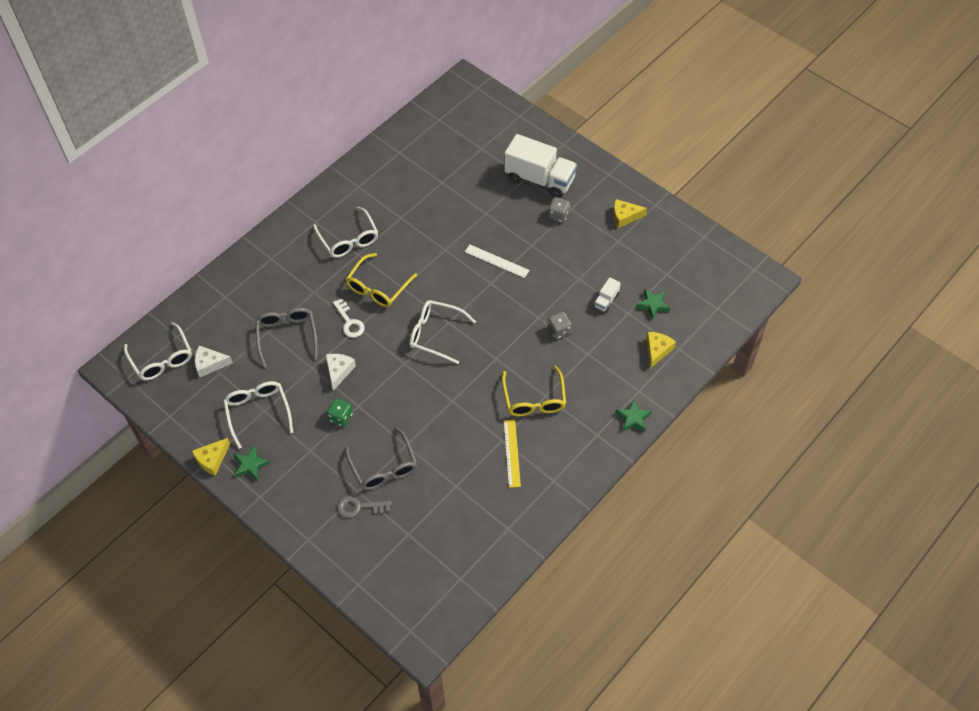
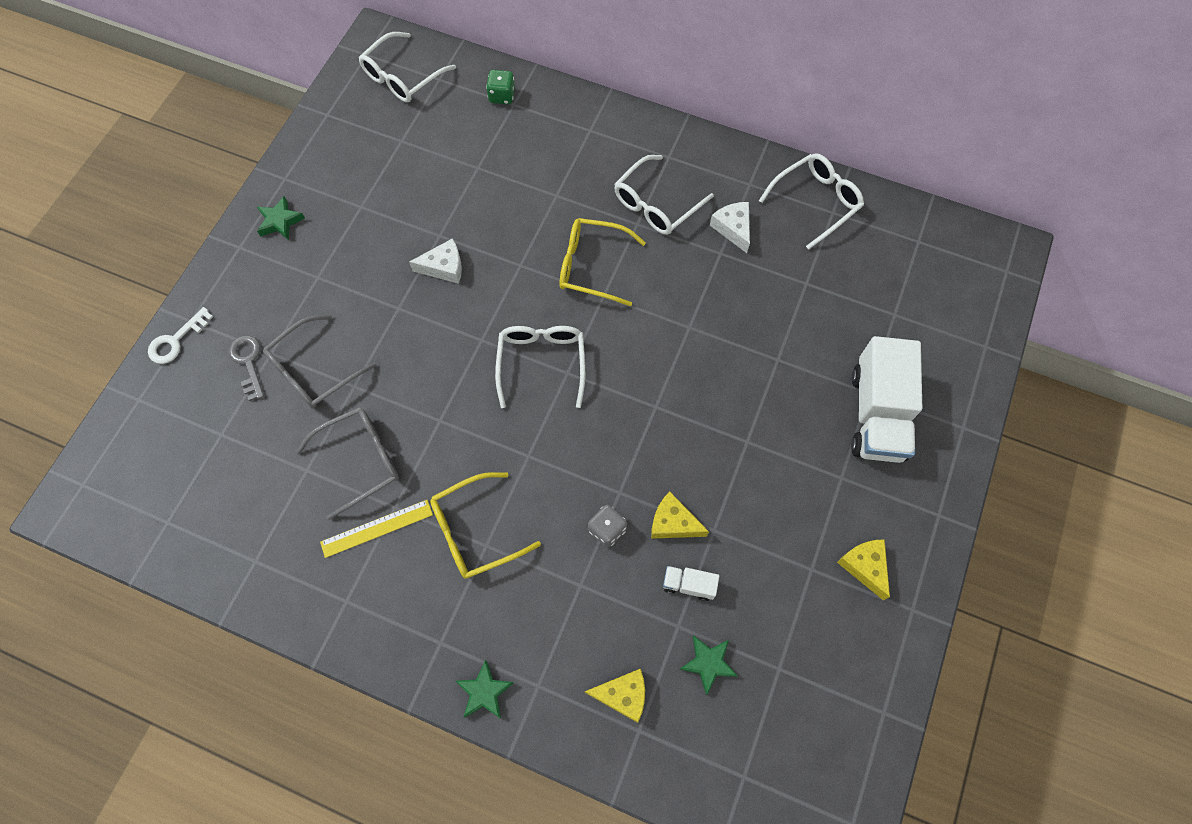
camera: 70 degrees right, 10 degrees up
(210, 364) = (410, 126): white cheese -> white cheese (733, 228)
(212, 459) = (278, 179): yellow cheese -> yellow cheese (673, 522)
(258, 412) = (356, 201): white glasses -> white glasses (815, 202)
(287, 336) = (477, 191): grey glasses -> grey glasses (360, 461)
(341, 417) = (375, 294): green dice -> green dice (502, 96)
(349, 322) = (524, 252): white key -> white key (176, 340)
(496, 261) = (697, 402): white ruler -> none
(558, 215) = (820, 463): grey dice -> none

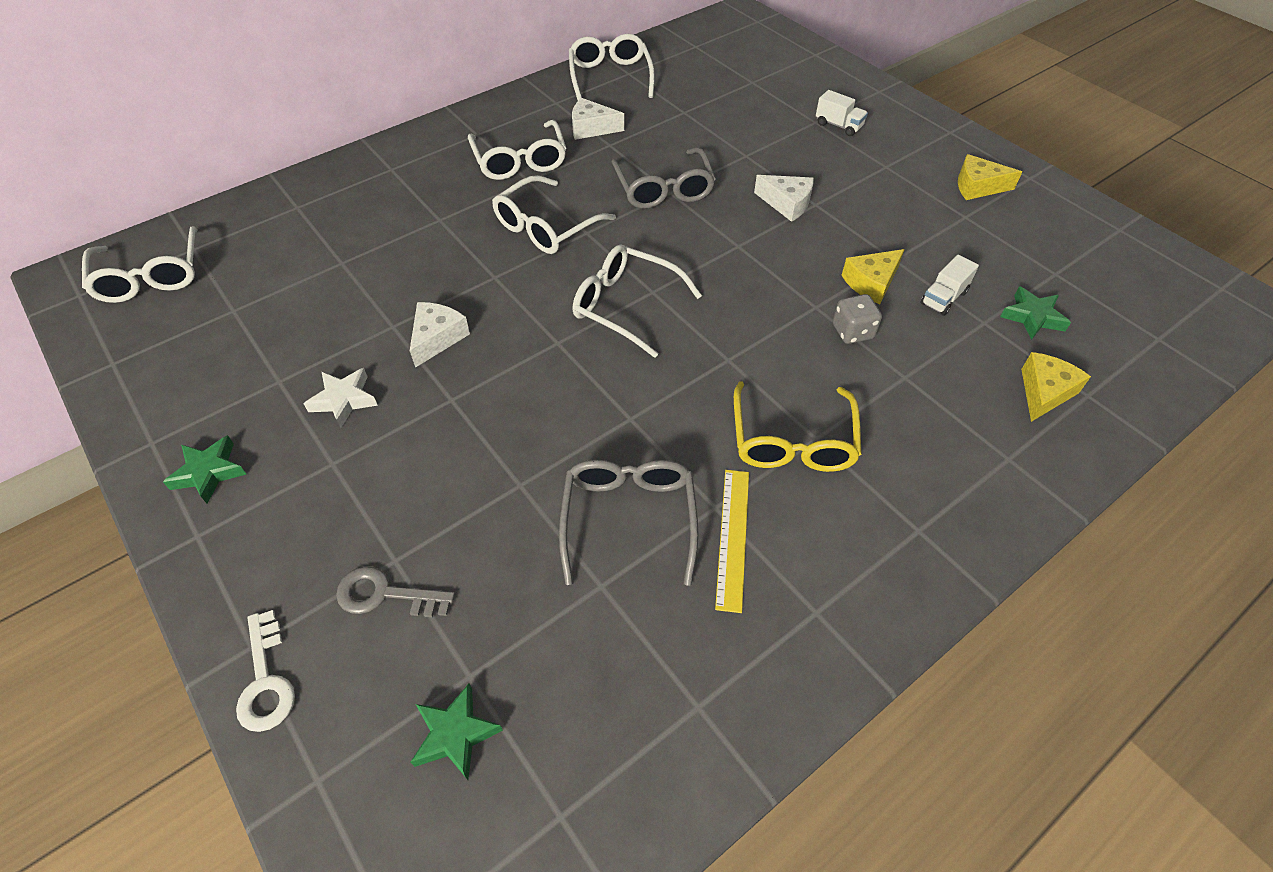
camera: 60 degrees left, 15 degrees down
(314, 370) = (463, 520): grey glasses -> grey glasses (663, 189)
(365, 250) = (344, 400): none -> white star
(484, 692) = (998, 510): green star -> green star (455, 734)
(502, 96) = (276, 211): green dice -> none
(592, 266) = (546, 227): yellow glasses -> white glasses
(732, 419) = (787, 203): none -> white cheese
(877, 414) = (838, 125): white truck -> white truck, size x0.43

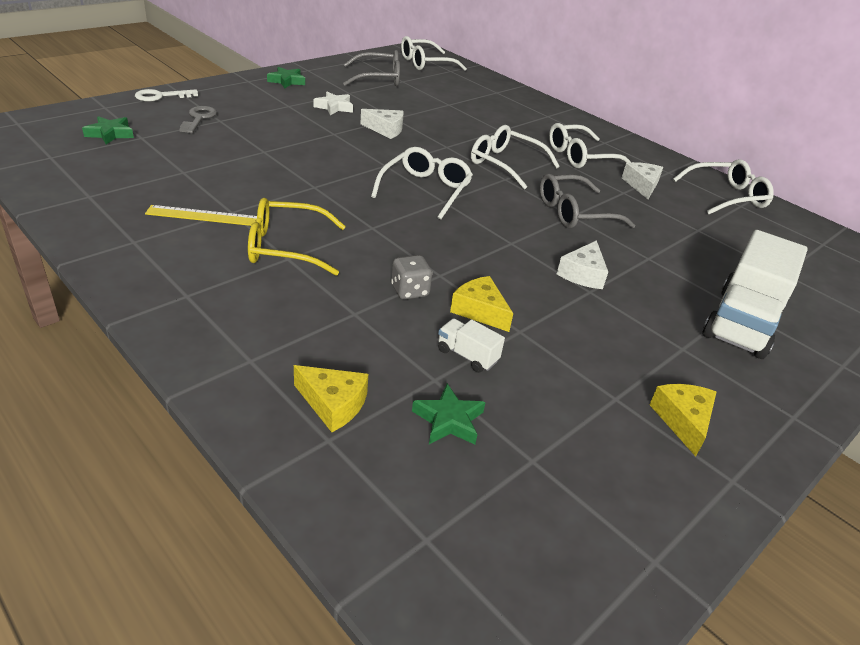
camera: 80 degrees right, 15 degrees down
(629, 519) = (229, 182): grey glasses -> grey glasses (378, 78)
(838, 125) = (741, 323): white truck -> white truck, size x2.31

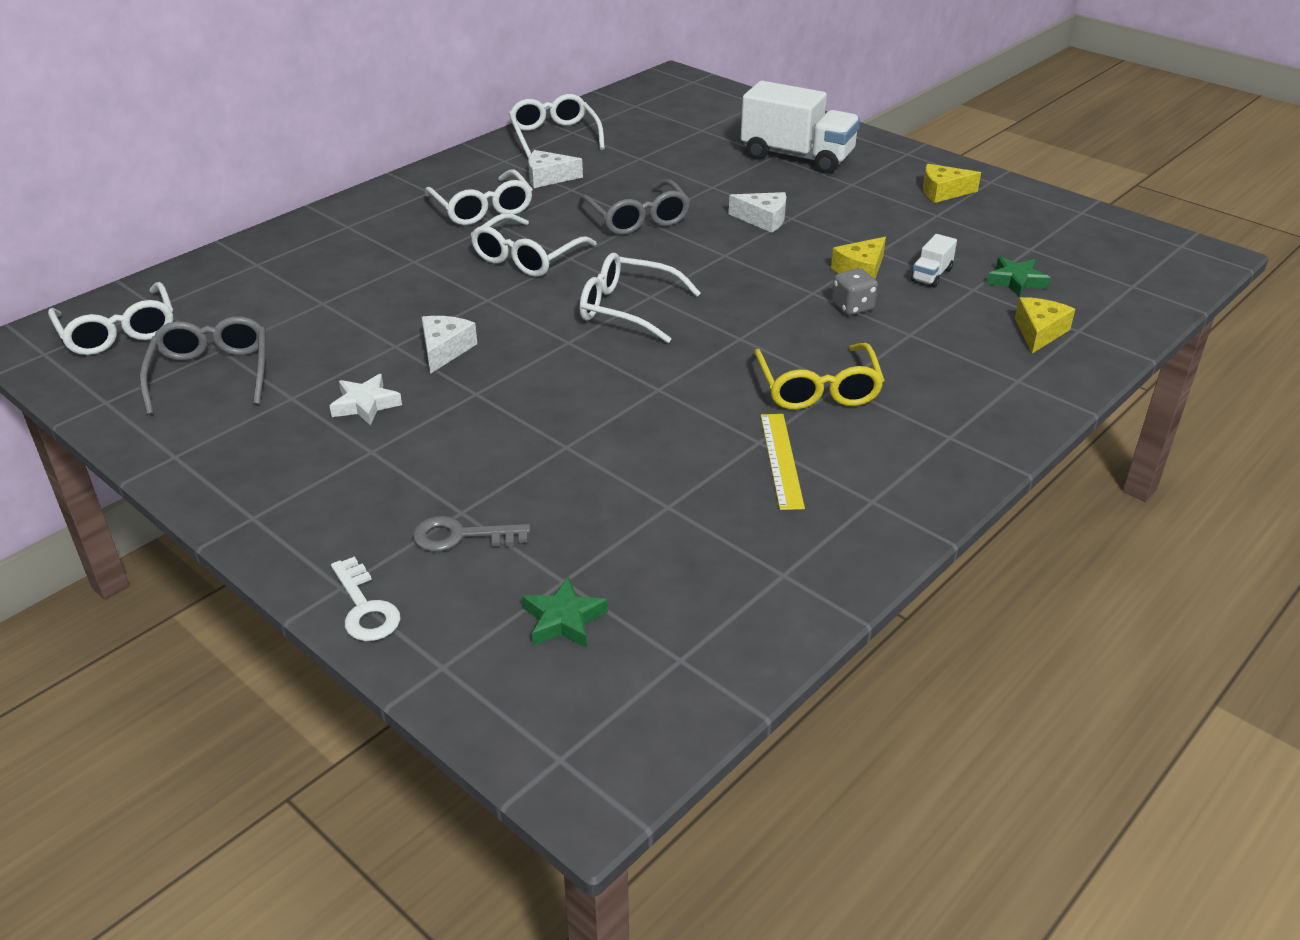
camera: 90 degrees left, 0 degrees up
(287, 81) = (246, 471): green star -> none

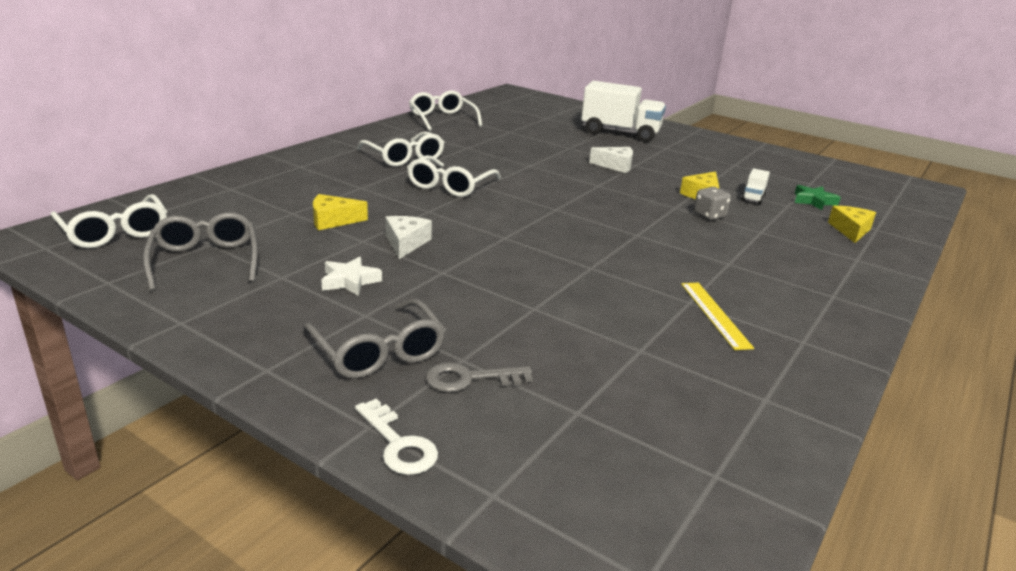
camera: 10 degrees left, 10 degrees down
(548, 178) = (447, 141): white cheese -> none
(563, 620) = (593, 446): green star -> none
(628, 309) = (542, 217): white glasses -> none
(637, 218) = (524, 164): grey glasses -> grey glasses (378, 351)
(817, 388) = (714, 266): yellow glasses -> none
(943, 192) = (730, 152): yellow cheese -> yellow cheese (333, 220)

